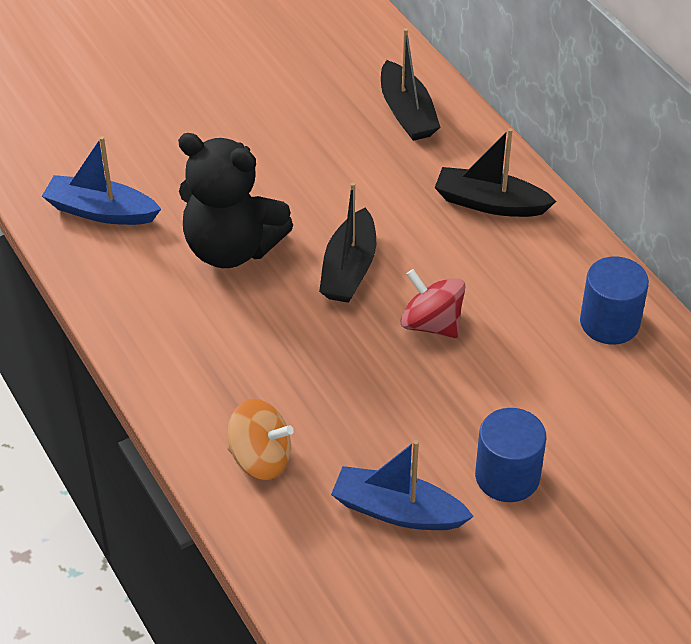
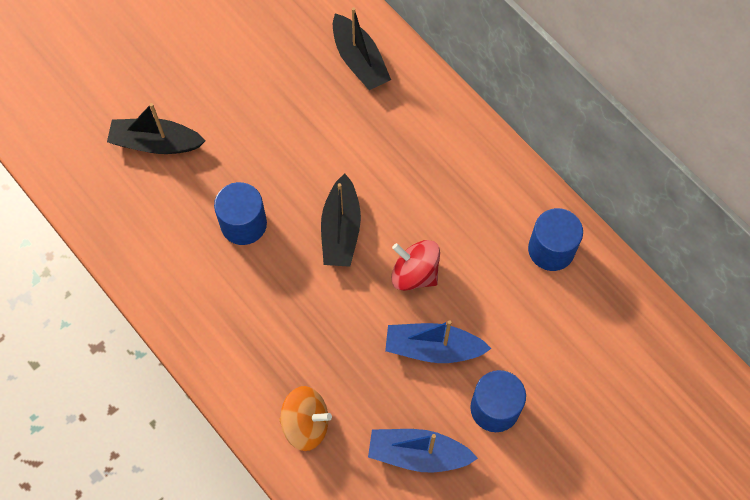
camera: 10 degrees left, 20 degrees up
(101, 211) = (130, 203): blue boat -> blue boat (433, 348)
(232, 248) = (243, 224): black teddy bear -> blue cylinder
(490, 203) = (441, 145): black boat -> black boat (156, 143)

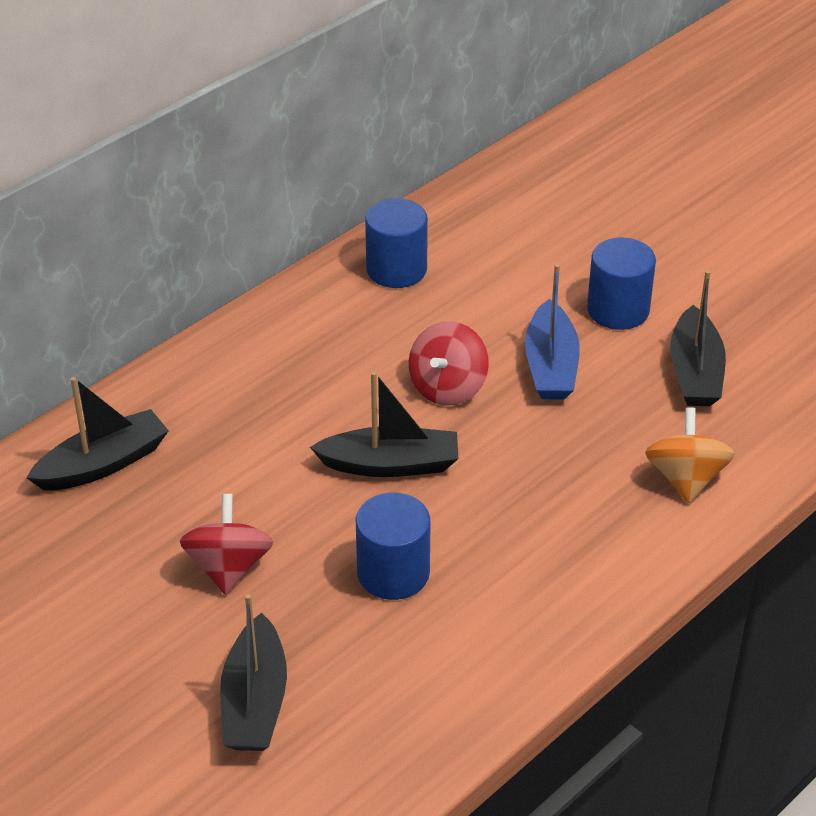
camera: 95 degrees left, 25 degrees down
(261, 131) = (229, 567): none -> red spinning top
(418, 454) = (695, 372): blue boat -> black boat

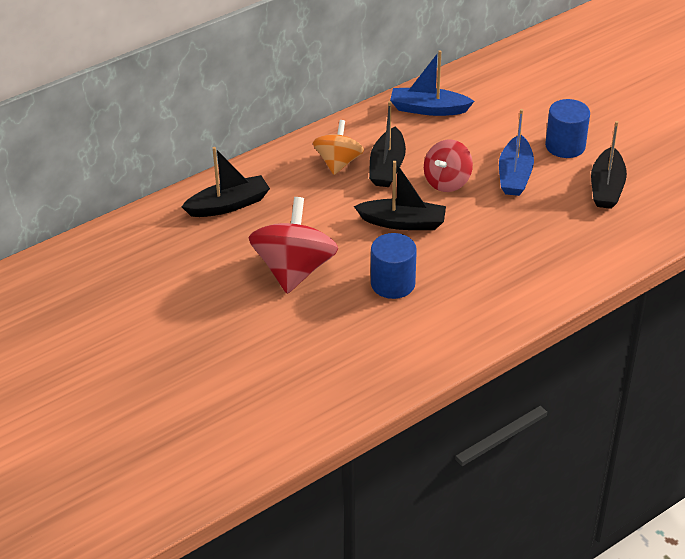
camera: 10 degrees right, 0 degrees up
(229, 567) = (294, 270): red spinning top -> red spinning top, size x1.59
(255, 701) = (297, 345): black boat -> black boat (387, 167)
(396, 269) = (428, 109): blue cylinder -> blue boat
(685, 478) = (586, 249): orange spinning top -> orange spinning top (338, 163)

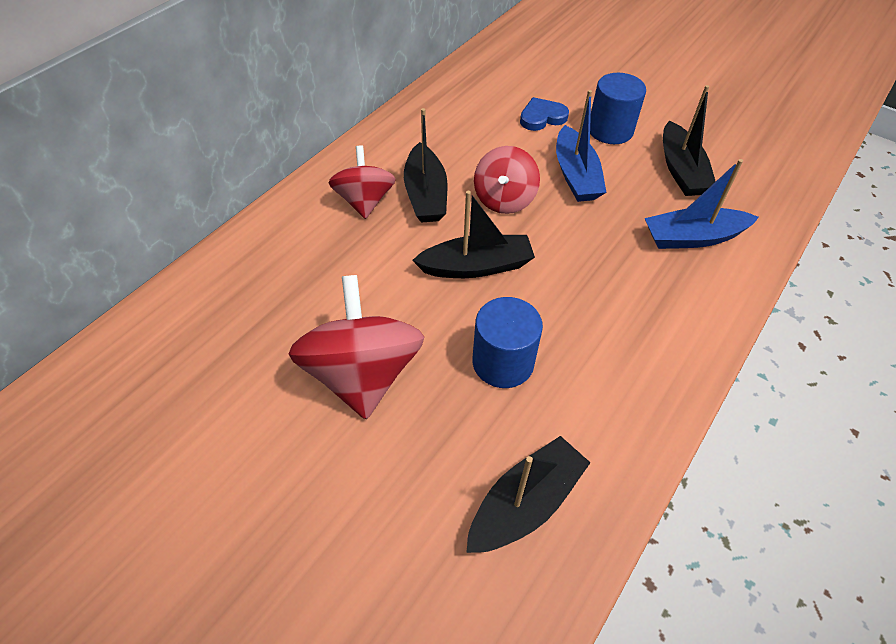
camera: 20 degrees left, 10 degrees up
(228, 205) = (239, 291): black boat -> black boat (525, 503)
(338, 163) = (364, 201): orange spinning top -> red spinning top
(428, 109) = (442, 115): blue boat -> blue boat (693, 238)
(512, 125) = (542, 117): none -> blue heart

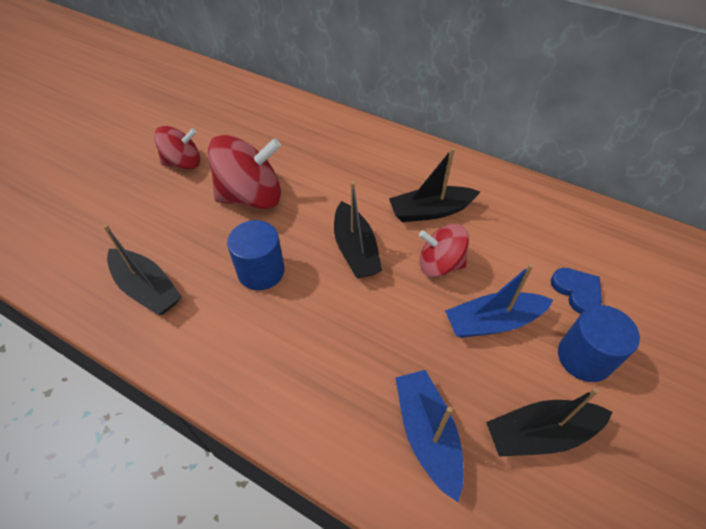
camera: 85 degrees right, 0 degrees up
(364, 201) = (412, 177): red spinning top -> red spinning top (183, 163)

